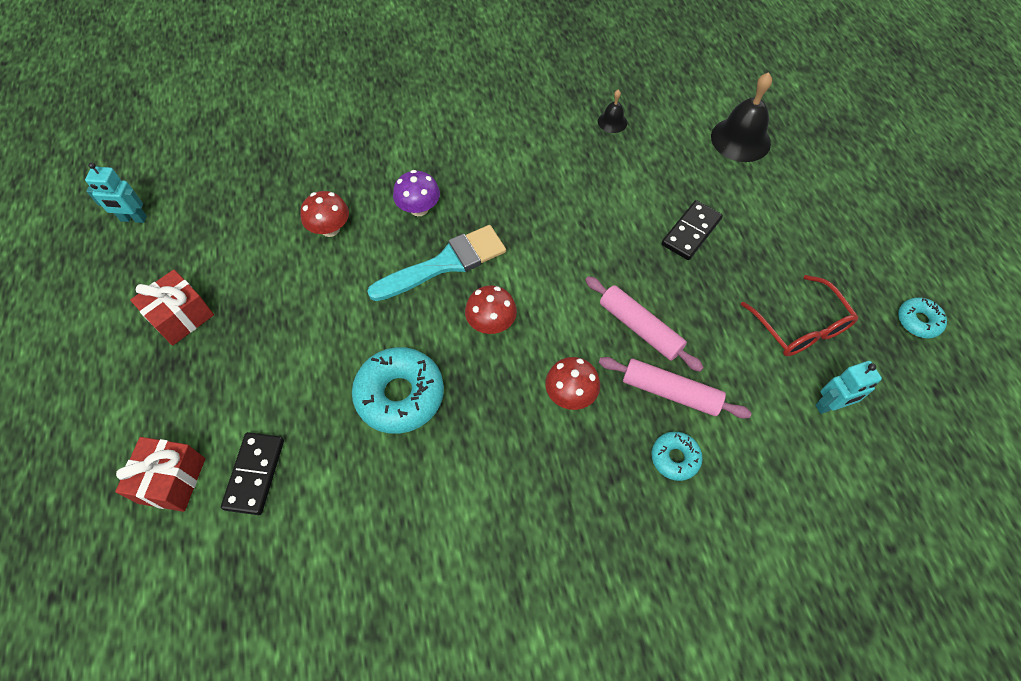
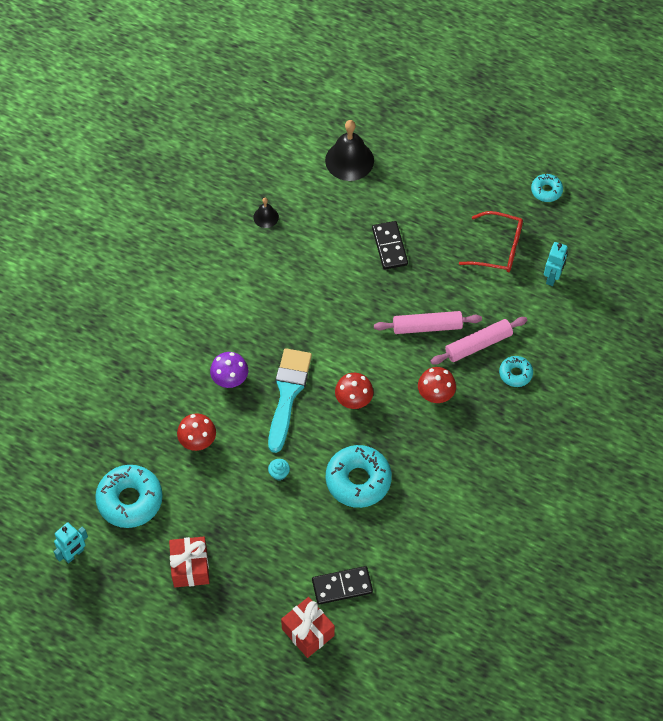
camera: 50 degrees left, 0 degrees up
(223, 221) = (130, 500): none -> turquoise donut
(254, 474) = (342, 586): black domino -> black domino turned 60 degrees counterclockwise
(348, 318) = (279, 474): none -> turquoise cupcake

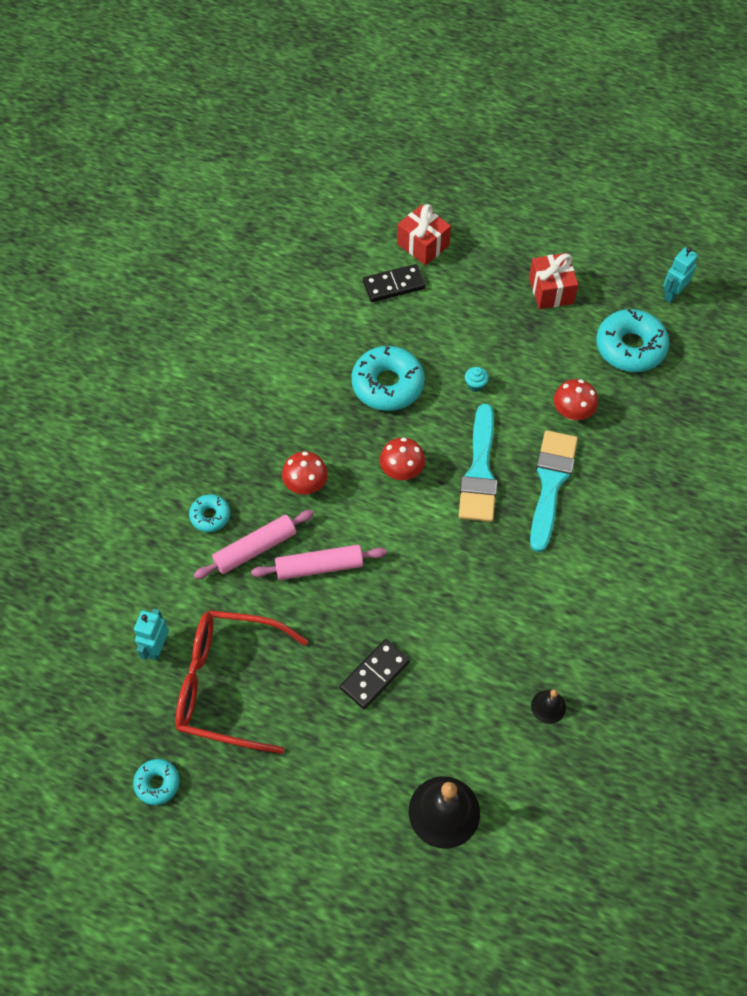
camera: 175 degrees right, 0 degrees up
(230, 379) = (550, 483): purple mushroom -> turquoise brush
(389, 246) = (375, 675): black domino -> black domino turned 60 degrees clockwise
(498, 248) = (227, 684): red glasses -> red glasses, size x1.50

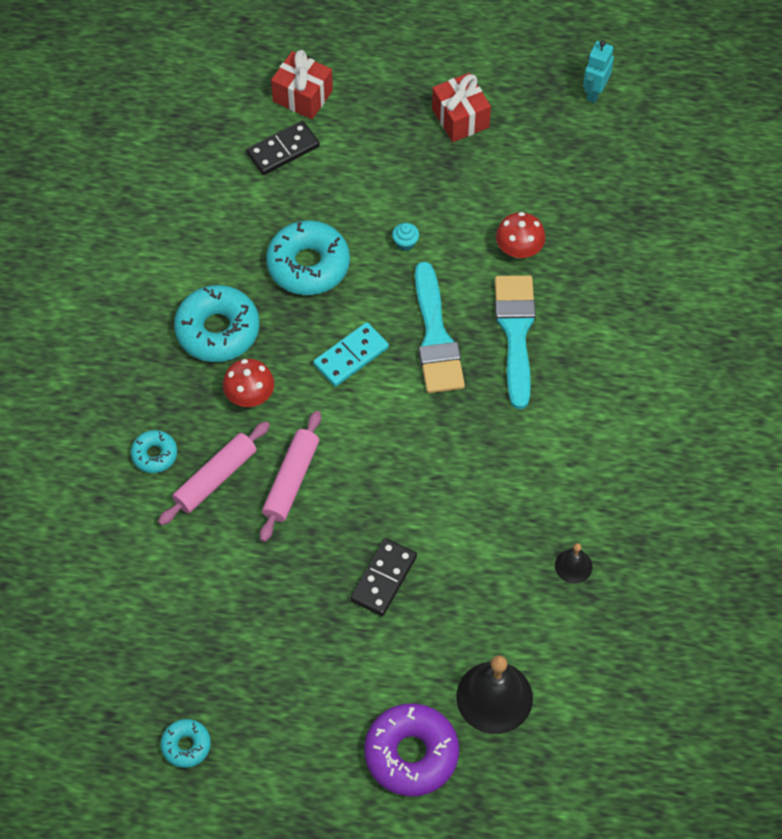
camera: 15 degrees left, 0 degrees up
(157, 647) = (141, 608): turquoise robot -> none
(227, 684) = (229, 627): red glasses -> none
(319, 567) = (291, 480): pink rolling pin -> pink rolling pin turned 45 degrees counterclockwise
(354, 846) = (411, 754): none -> purple donut
(401, 470) = (351, 356): red mushroom -> turquoise domino
(630, 347) = (563, 163): turquoise donut -> turquoise donut (217, 330)

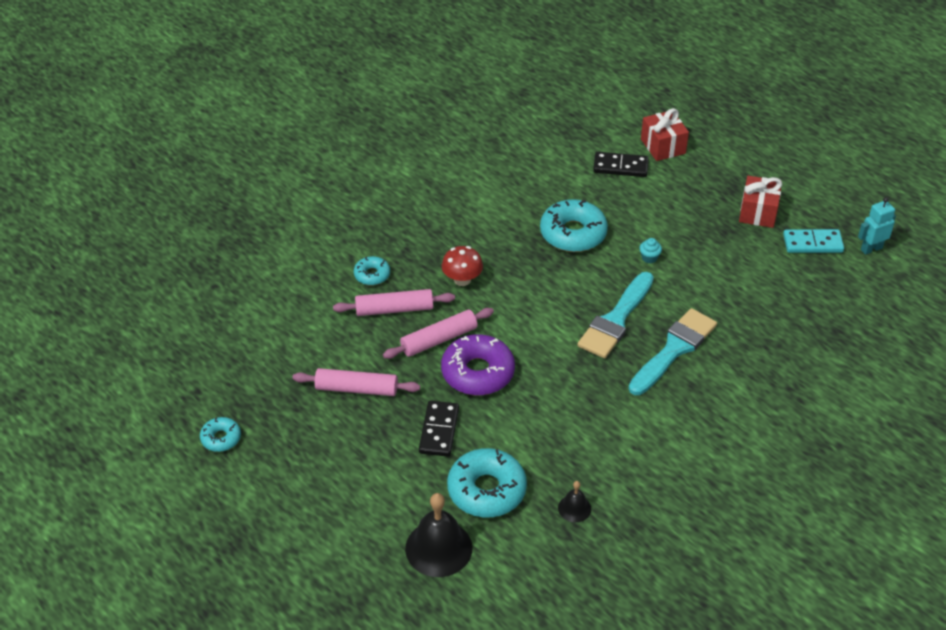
camera: 40 degrees right, 15 degrees down
(217, 330) = (479, 234): turquoise donut -> turquoise donut (486, 490)
(264, 593) = (356, 389): none -> pink rolling pin
(351, 356) = (548, 297): turquoise domino -> turquoise domino (812, 243)
(384, 579) = (439, 430): black domino -> black domino turned 60 degrees counterclockwise
(411, 754) = (349, 542): purple donut -> purple donut (478, 372)
(519, 249) = (725, 305): red mushroom -> none

